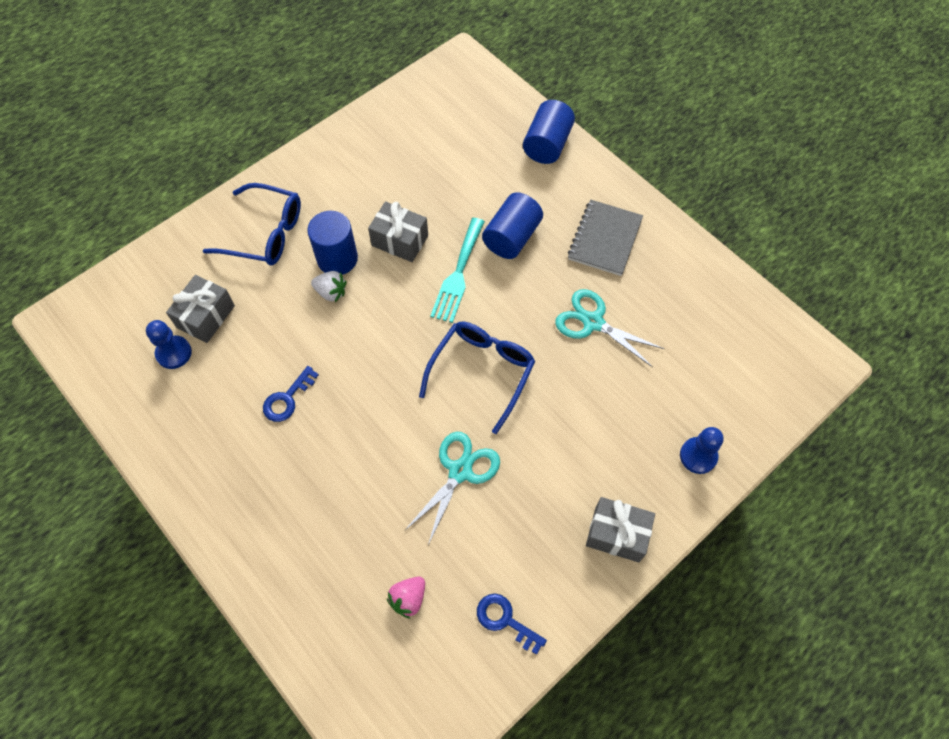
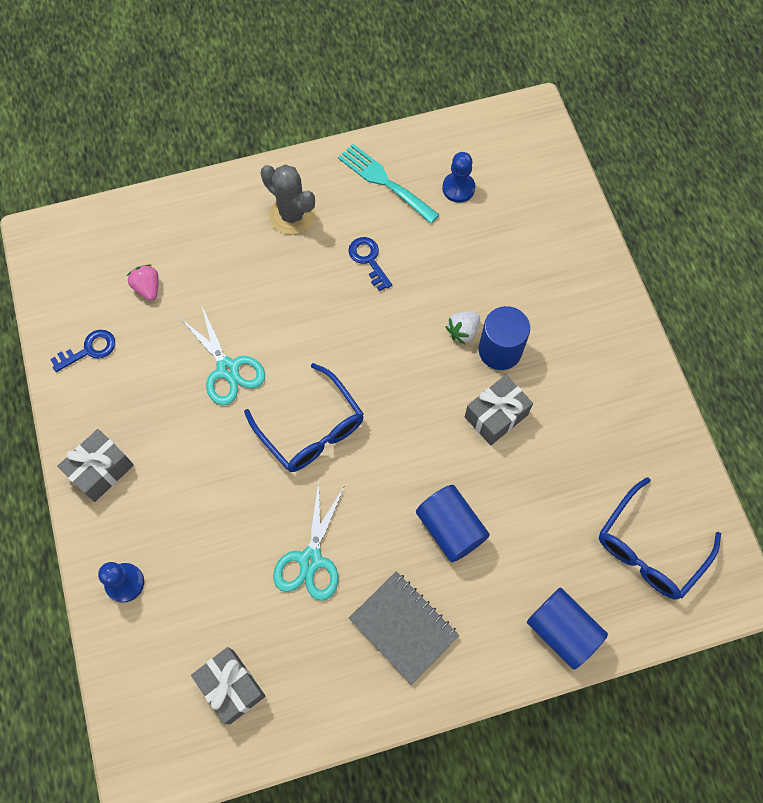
camera: 115 degrees right, 5 degrees up
(206, 316) = (485, 222): grey gift -> grey gift (231, 687)
(262, 494) = (292, 215): none -> grey cactus
(265, 233) = (559, 297): blue glasses -> blue glasses (649, 548)
(458, 274) = (429, 454): turquoise fork -> turquoise fork (384, 181)
(593, 322) = (311, 560): turquoise scissors -> turquoise scissors turned 135 degrees clockwise

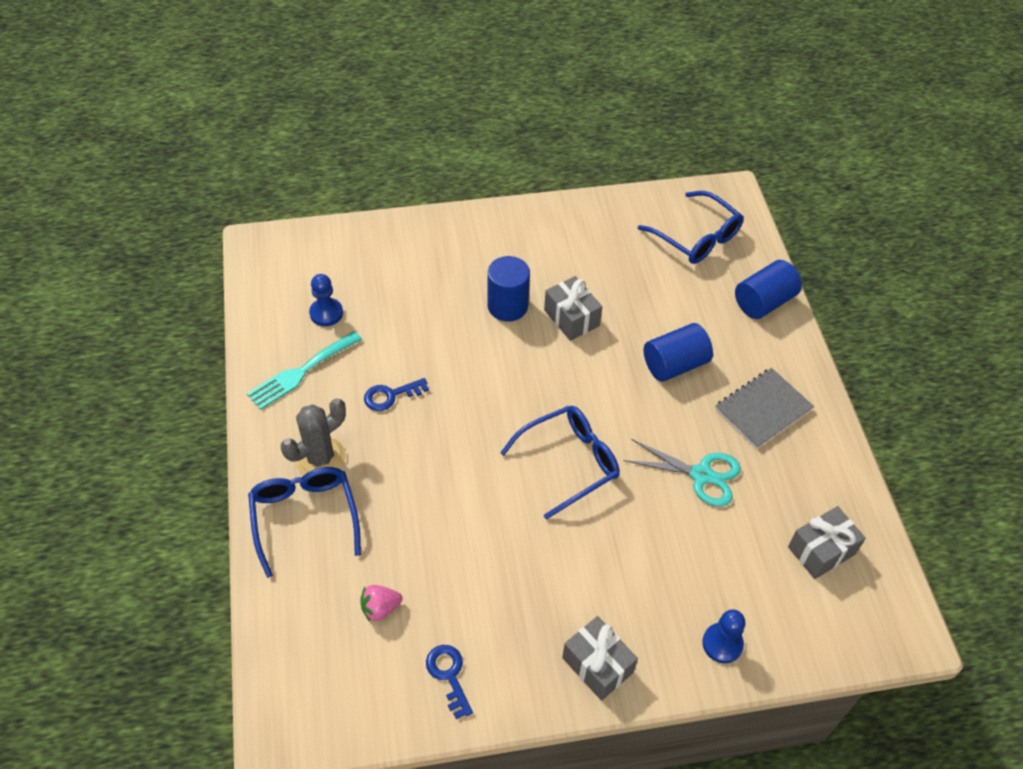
camera: 85 degrees left, 15 degrees down
(227, 369) = (494, 532): turquoise scissors -> none
(230, 215) = (304, 517): none -> blue glasses
(463, 331) = (484, 330): white strawberry -> none

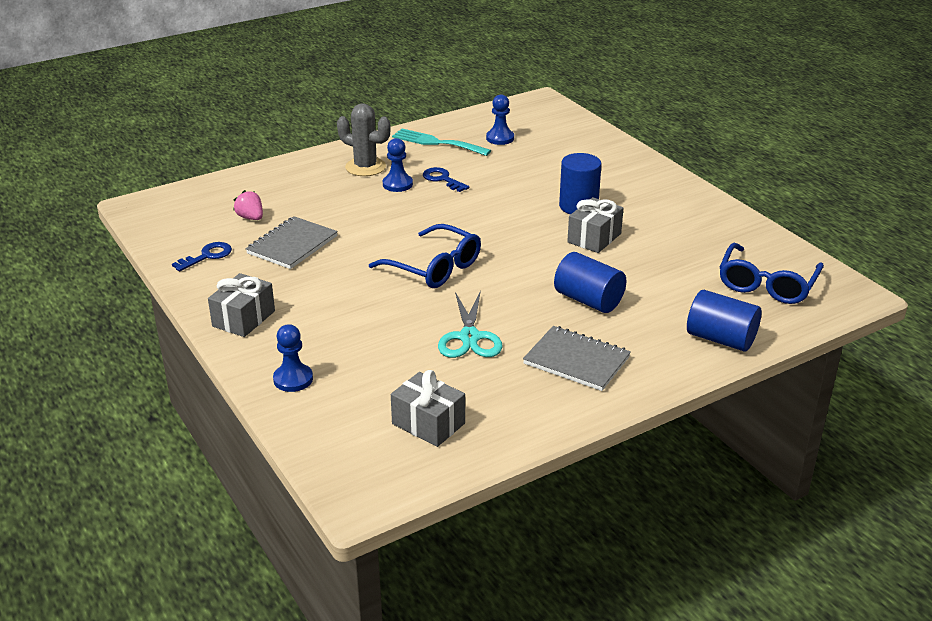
camera: 70 degrees right, 20 degrees down
(304, 517) = (311, 173): blue glasses -> none
(379, 440) = (397, 184): none -> blue pawn
(464, 580) = (292, 245): none -> grey notebook

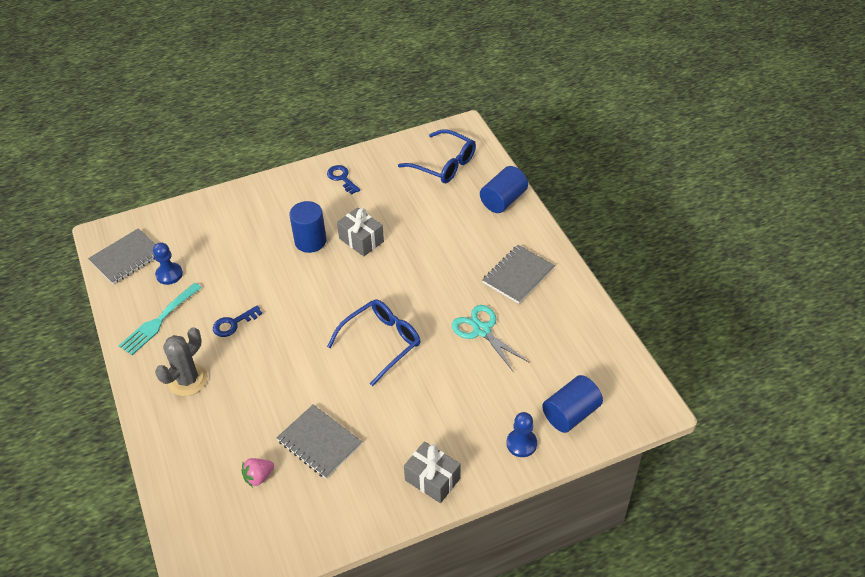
camera: 80 degrees left, 15 degrees up
(207, 256) = (321, 512): blue key -> blue key (342, 178)
(397, 184) = (231, 357): blue pawn -> none
(428, 423) = (580, 364): grey gift -> none
(469, 337) = (482, 330): turquoise scissors -> turquoise scissors turned 135 degrees counterclockwise
(515, 115) = (126, 258): none -> grey notebook
(588, 300) = (446, 257): blue cylinder -> blue cylinder (571, 414)

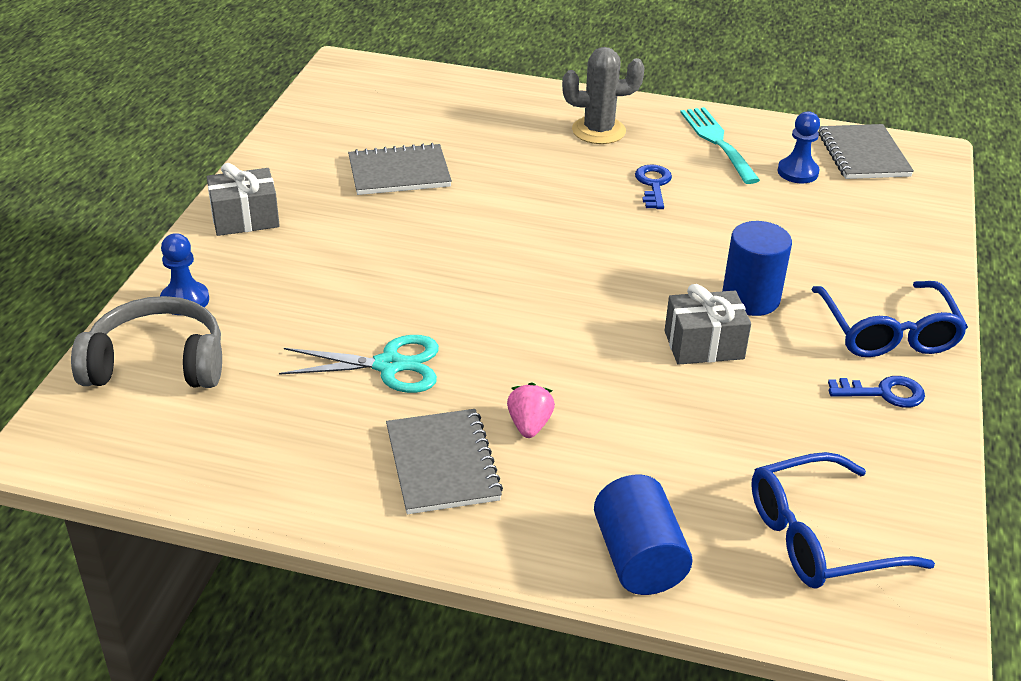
camera: 125 degrees right, 10 degrees down
(188, 380) = (598, 131): grey cactus -> grey cactus turned 75 degrees counterclockwise
(258, 477) = (410, 126): pink strawberry -> pink strawberry (529, 425)
(381, 343) = (482, 273): blue glasses -> blue glasses (888, 332)
(571, 414) = (157, 364): blue cylinder -> grey headphones

